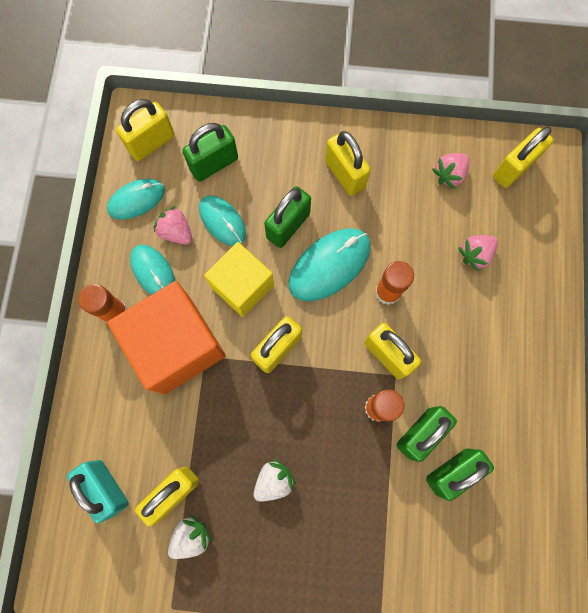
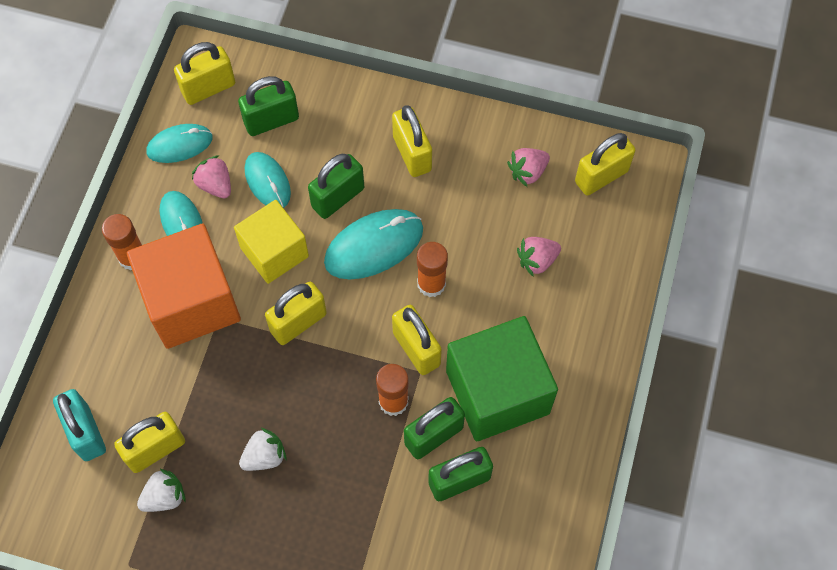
camera: 10 degrees right, 10 degrees down
(467, 382) = (497, 392): none -> green cube

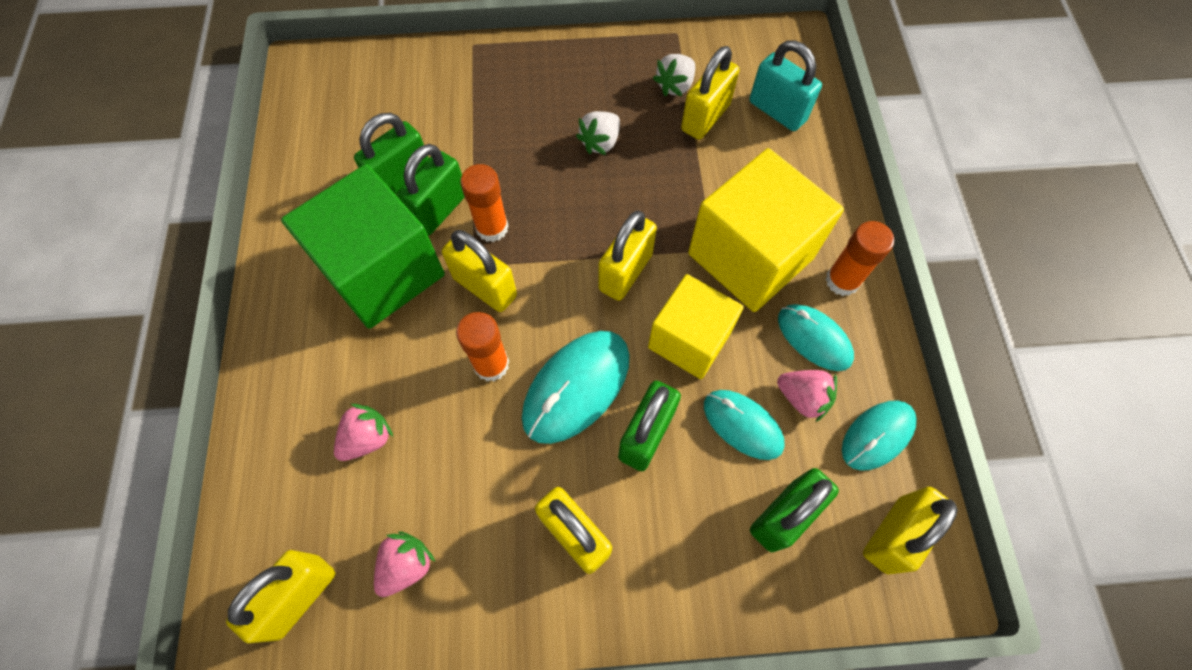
camera: 160 degrees right, 0 degrees up
(191, 301) = (750, 256): orange cube -> yellow cube

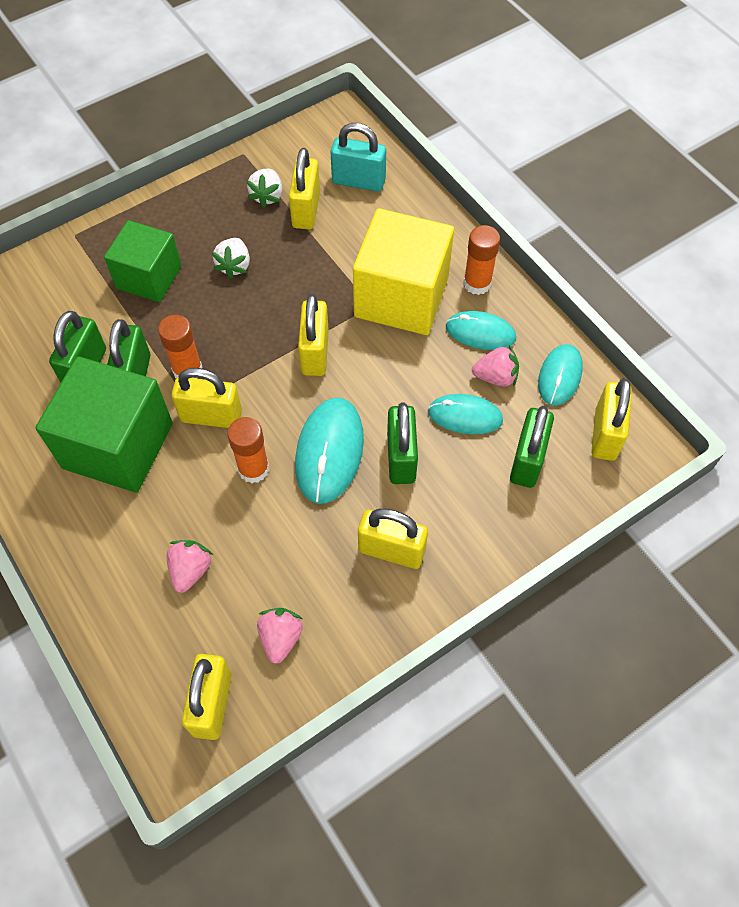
camera: 30 degrees left, 5 degrees down
(513, 117) = (149, 277): none -> green cube
(689, 340) = (392, 377): yellow cube -> none

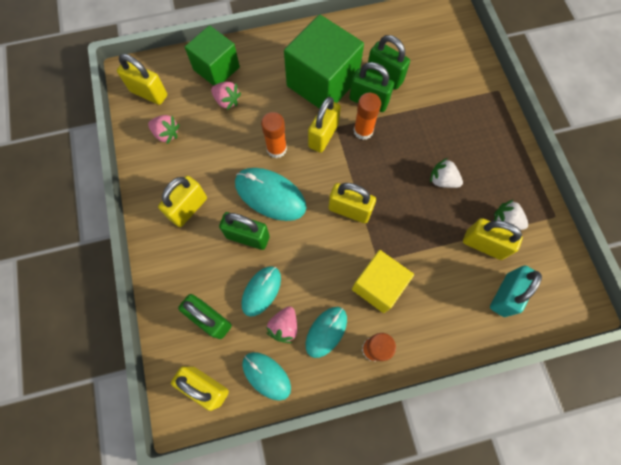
camera: 110 degrees right, 10 degrees up
(149, 277) = (447, 126): green cube -> green cube (216, 68)
(401, 297) = (378, 286): yellow cube -> yellow cube, size x0.65

